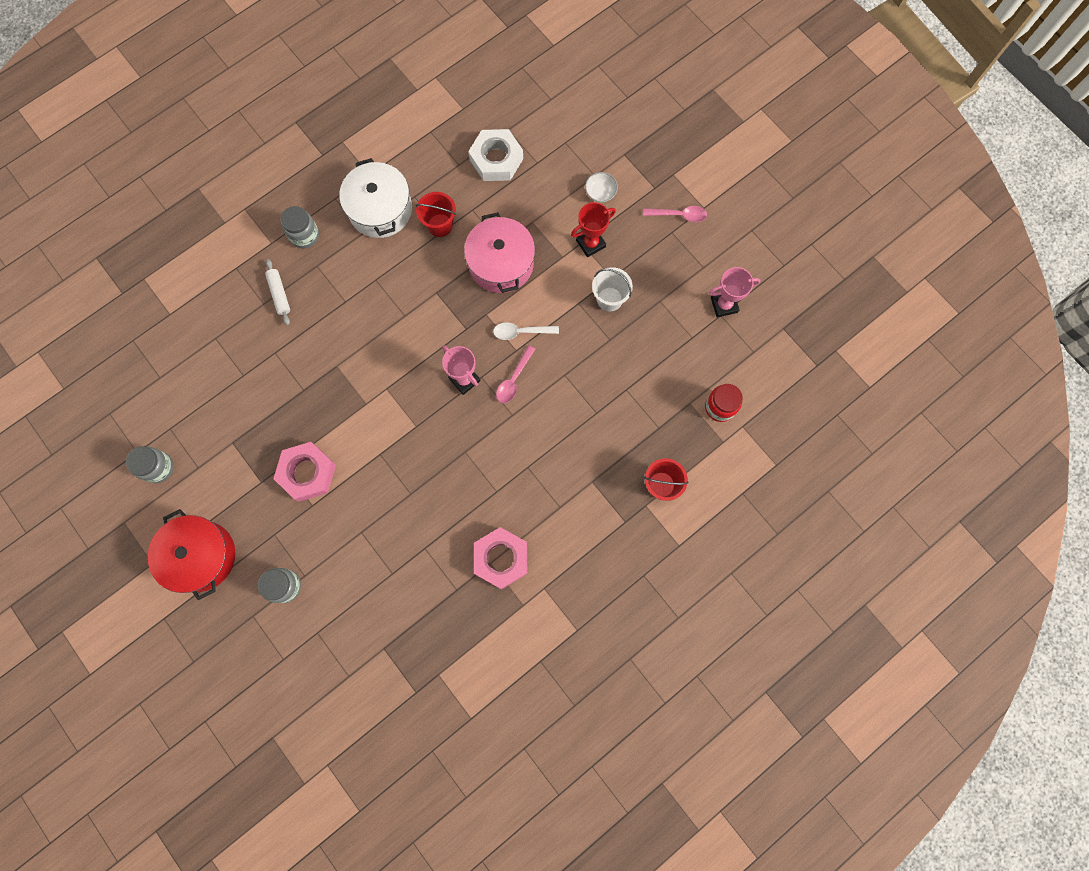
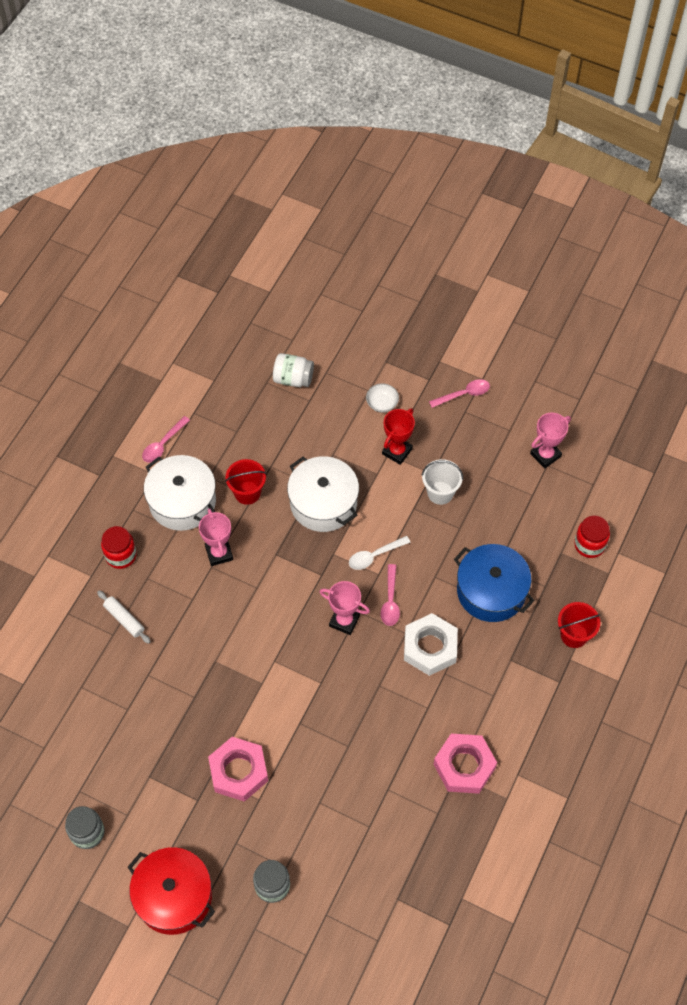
camera: 25 degrees left, 15 degrees down
(304, 235) = (121, 555): grey jar -> red jar
(388, 270) = (219, 553): none -> pink trophy
(390, 149) = (163, 444): none -> pink spoon
(496, 159) = (270, 413): white nut -> white nut (430, 647)
(501, 263) = (323, 503): pink pot -> white pot
(533, 136) = (293, 378): none -> white jar
(607, 410) = (491, 591): none -> blue pot

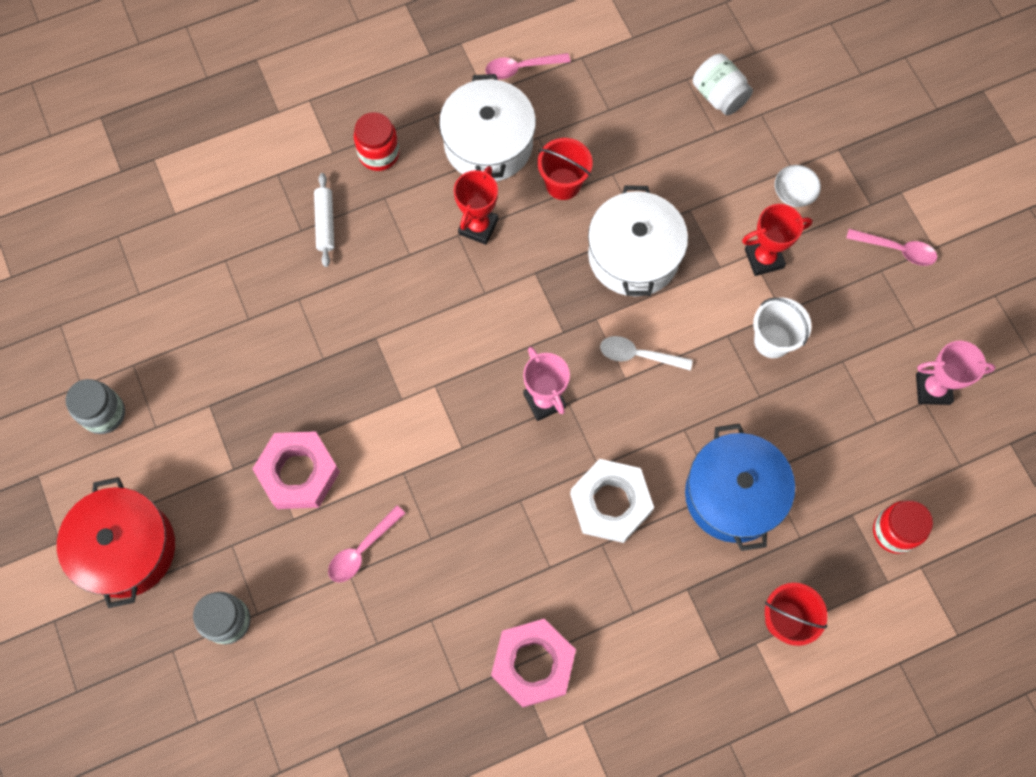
camera: 40 degrees right, 10 degrees up
(219, 553) = (478, 226): pink trophy -> red trophy
(390, 601) = (612, 417): pink spoon -> pink spoon (362, 549)

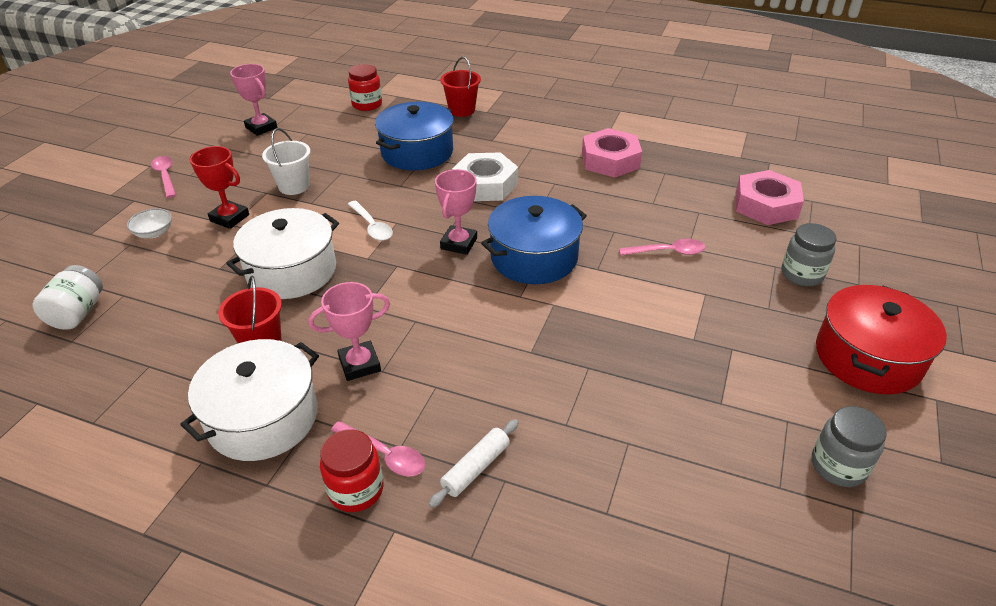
camera: 135 degrees left, 30 degrees down
(298, 473) = (678, 314): pink nut -> pink nut (766, 205)
(467, 440) = (534, 257): none -> blue pot
(478, 226) = (359, 364): red trophy -> pink trophy
(521, 68) = (142, 457): pink spoon -> pink spoon (384, 454)

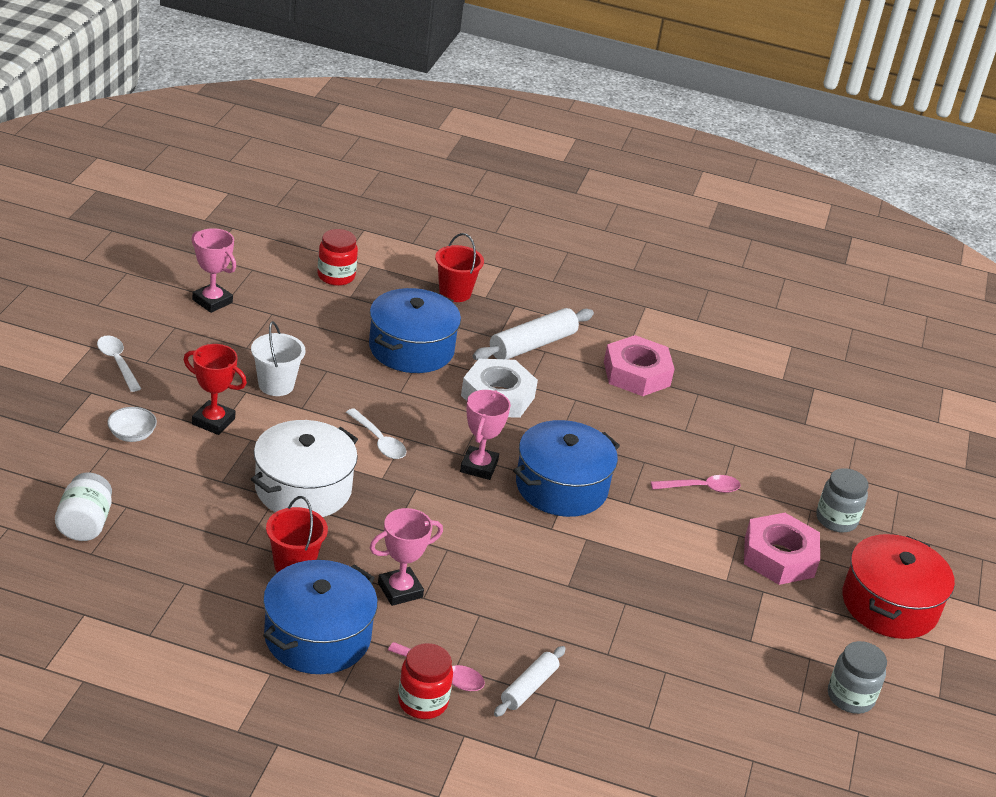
camera: 10 degrees left, 5 degrees down
(165, 176) = (117, 362): pink spoon -> white spoon
(263, 417) = (317, 636): white pot -> blue pot
(521, 144) = (532, 345): none -> white rolling pin
(766, 205) = (806, 440): pink nut -> pink nut (779, 557)

